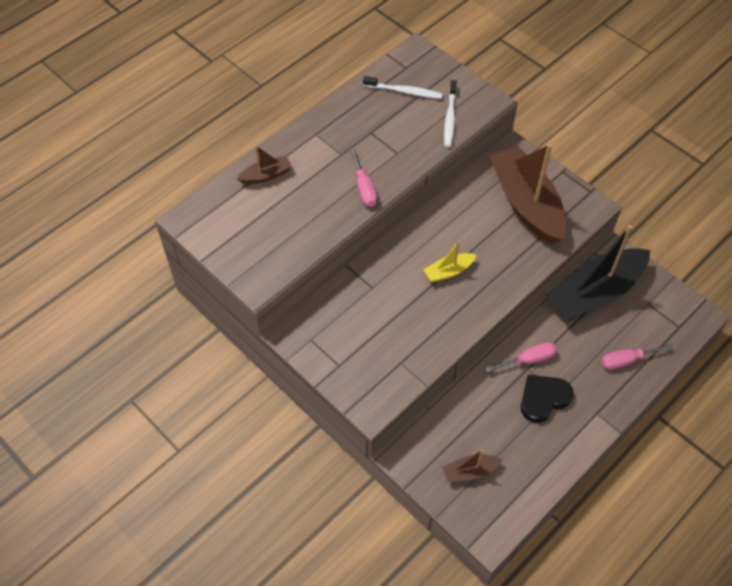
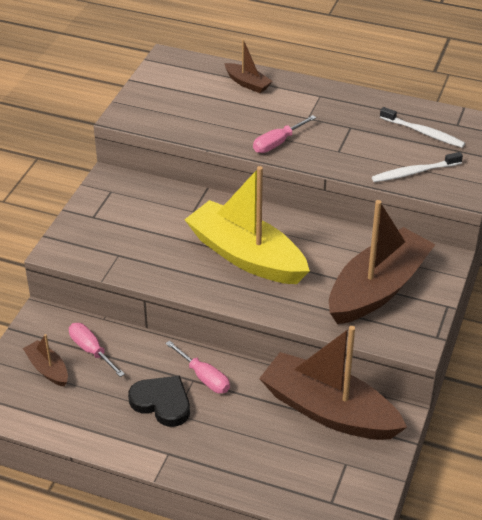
camera: 65 degrees right, 15 degrees down
(404, 91) = (423, 132): white toothbrush -> white toothbrush turned 45 degrees counterclockwise
(449, 271) = (246, 256): yellow boat -> yellow boat, size x2.24
(595, 292) = (329, 411): black boat -> brown boat
(626, 360) = (253, 462): pink screwdriver -> pink screwdriver (91, 350)

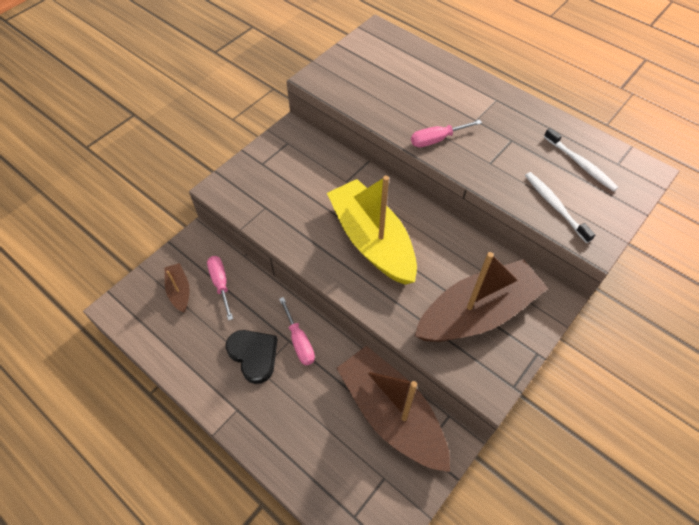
camera: 20 degrees right, 15 degrees up
(247, 83) = (436, 71): brown boat -> none
(414, 172) = (555, 206): white toothbrush -> white toothbrush turned 60 degrees clockwise

